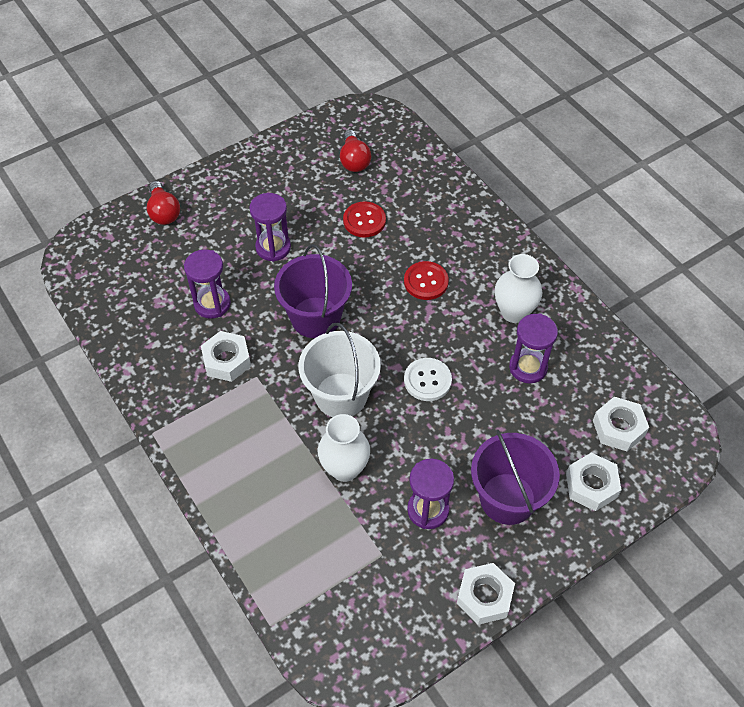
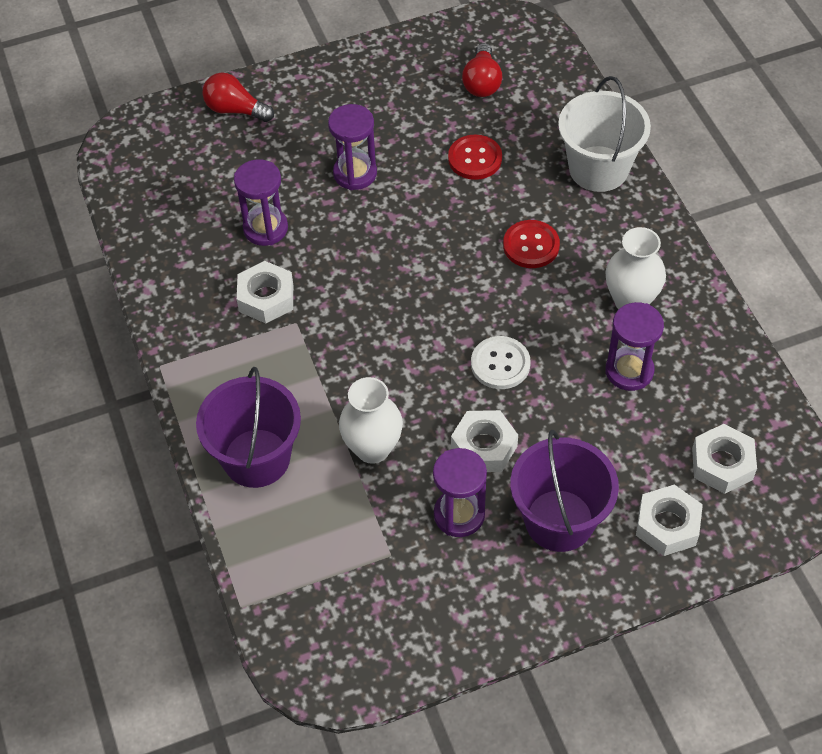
camera: 15 degrees right, 0 degrees up
(164, 212) = (235, 110): red light bulb -> red light bulb turned 120 degrees clockwise
(315, 317) = (384, 265): purple bucket -> purple bucket (256, 458)
(341, 395) = (390, 363): white bucket -> white bucket (598, 169)
(484, 596) = (499, 626): white nut -> white nut (484, 446)

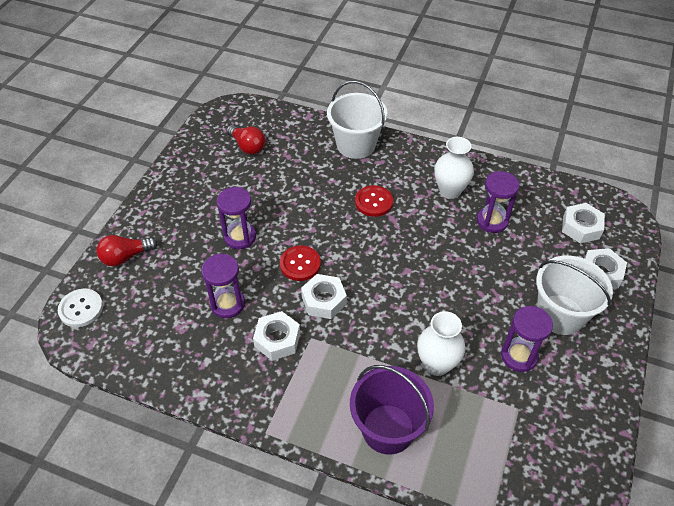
camera: 50 degrees left, 5 degrees down
(475, 159) = (292, 183): red button -> red button (300, 264)
(484, 446) = (483, 313): white nut -> white nut (324, 300)
(500, 364) = (436, 267): white button -> white button (81, 309)
(559, 520) = (560, 314): purple bucket -> white bucket

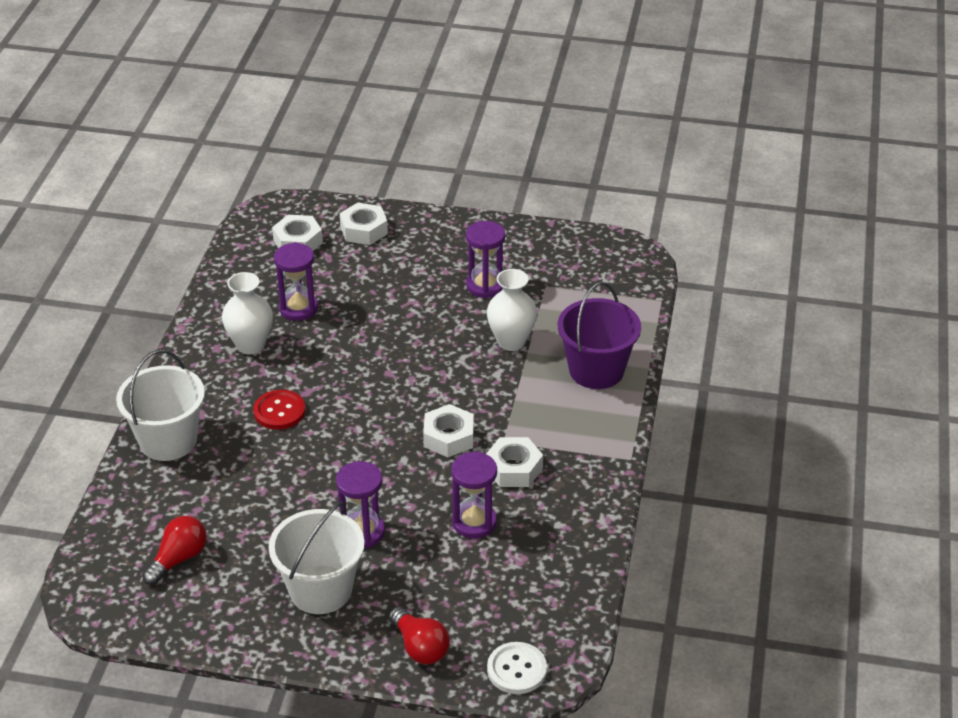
camera: 100 degrees left, 10 degrees down
(300, 264) = (397, 466): red button -> none
(560, 314) = (425, 258): white bucket -> white bucket (320, 590)

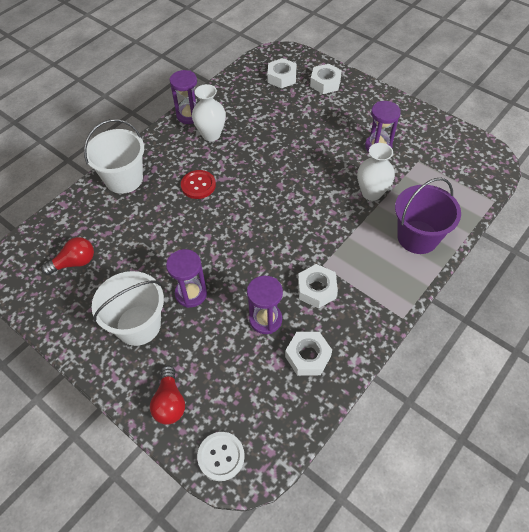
camera: 30 degrees right, 15 degrees up
(298, 308) = (254, 121): purple hourglass -> purple hourglass (189, 115)
(448, 437) = (288, 247): white nut -> white nut (308, 356)

